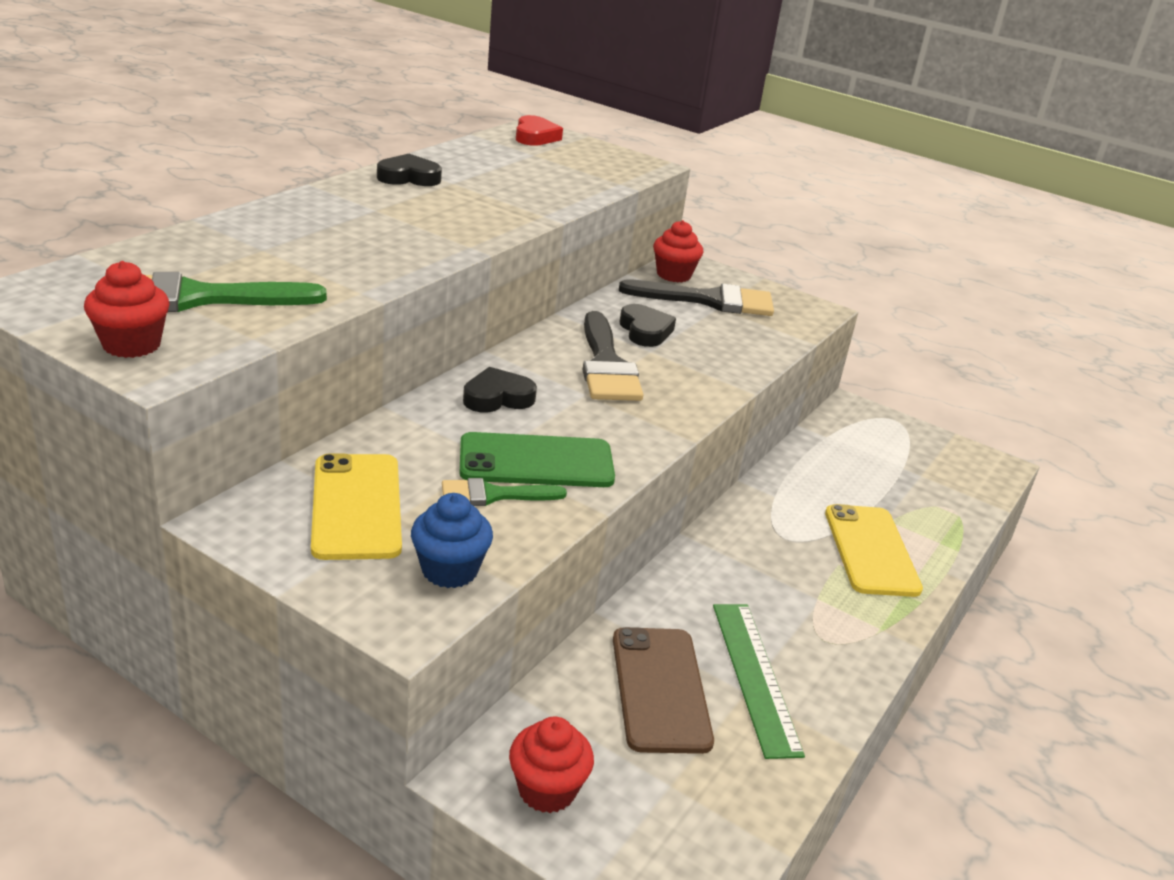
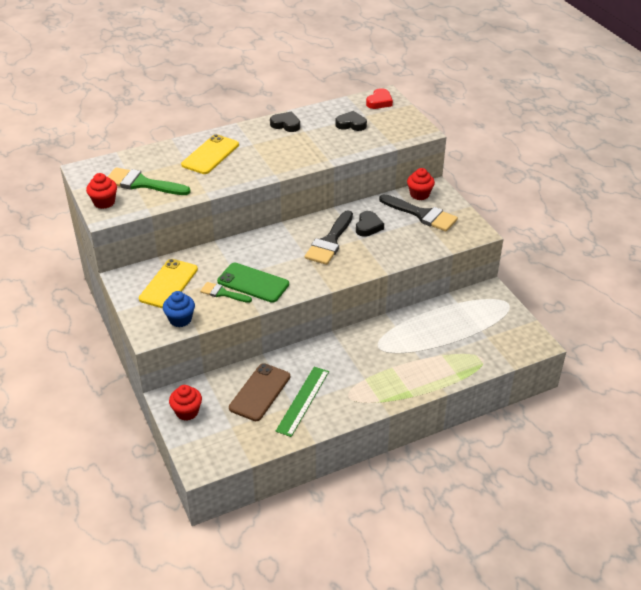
camera: 35 degrees right, 10 degrees up
(497, 397) = (264, 248): black heart -> black heart (351, 124)
(871, 550) = (415, 366): yellow phone -> yellow phone (210, 155)

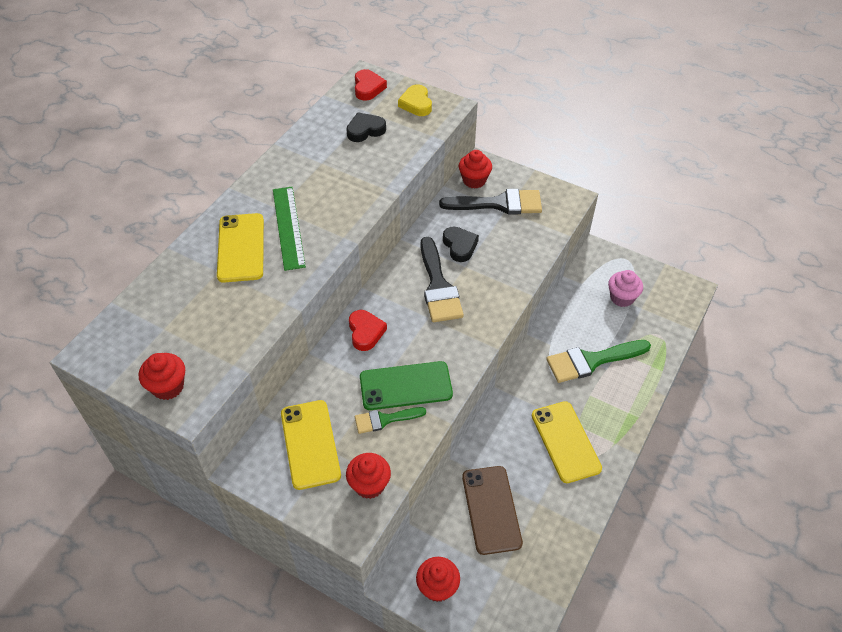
camera: 35 degrees left, 10 degrees up
(142, 183) = (192, 332): green brush -> green brush (591, 361)
(180, 319) = (369, 485): blue cupcake -> red cupcake
(258, 245) = (365, 332): none -> red heart
(286, 124) = (292, 164): black heart -> none
(302, 400) = (543, 491): green ruler -> green ruler (288, 227)
(346, 383) = (565, 441): none -> yellow phone
(401, 122) = (416, 104): none -> yellow heart
(478, 324) = (622, 298): none -> pink cupcake

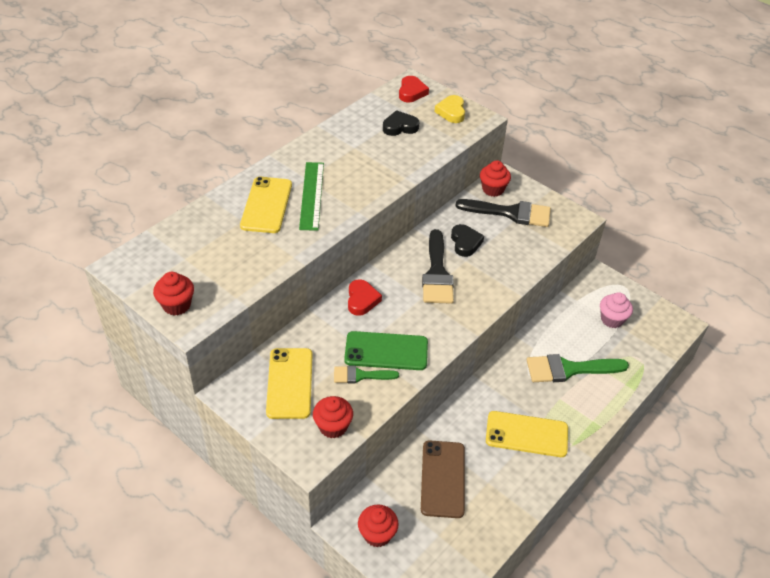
camera: 10 degrees right, 5 degrees down
(565, 441) = (526, 434): yellow phone -> yellow phone turned 75 degrees counterclockwise

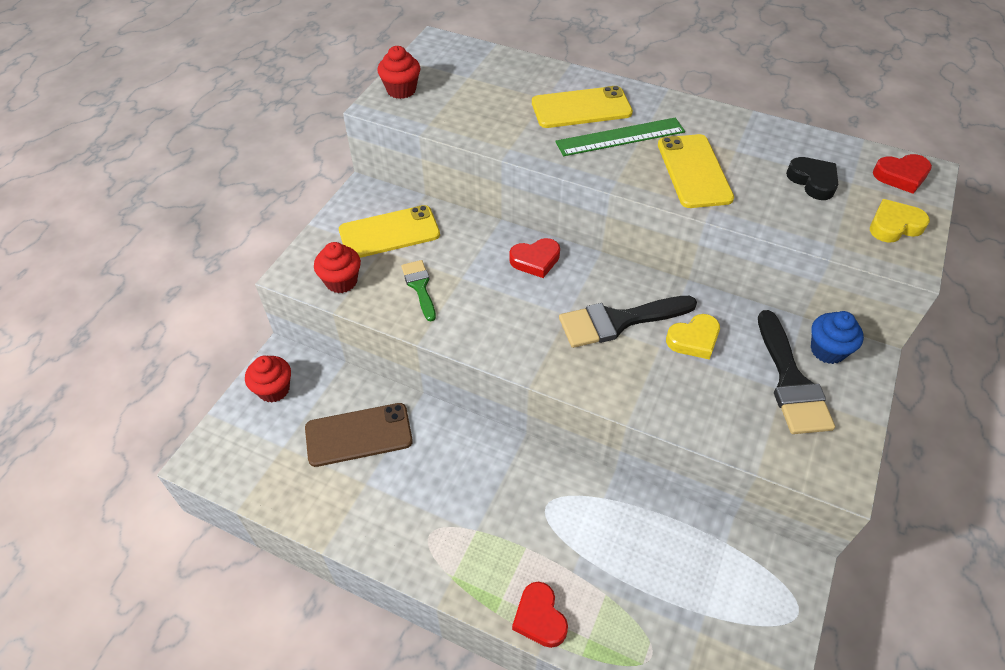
camera: 75 degrees right, 5 degrees up
(386, 351) = (464, 301): green phone -> none
(465, 243) = (694, 339): black heart -> yellow heart
(493, 189) = (827, 350): red cupcake -> blue cupcake
(526, 434) = (450, 515): yellow phone -> yellow phone (694, 171)
(569, 369) = (583, 551): green brush -> none
(608, 404) = (539, 618): none -> red heart
(612, 319) = (712, 601): pink cupcake -> none

